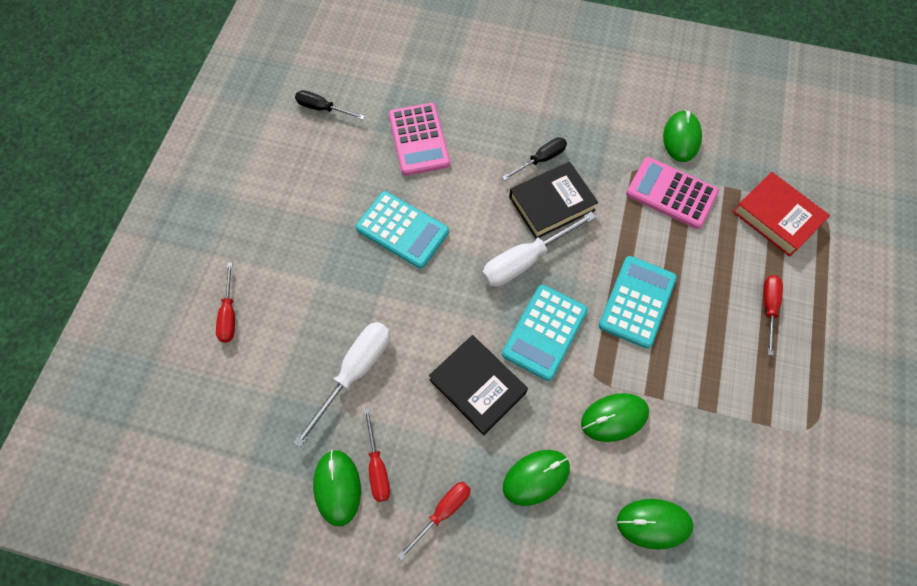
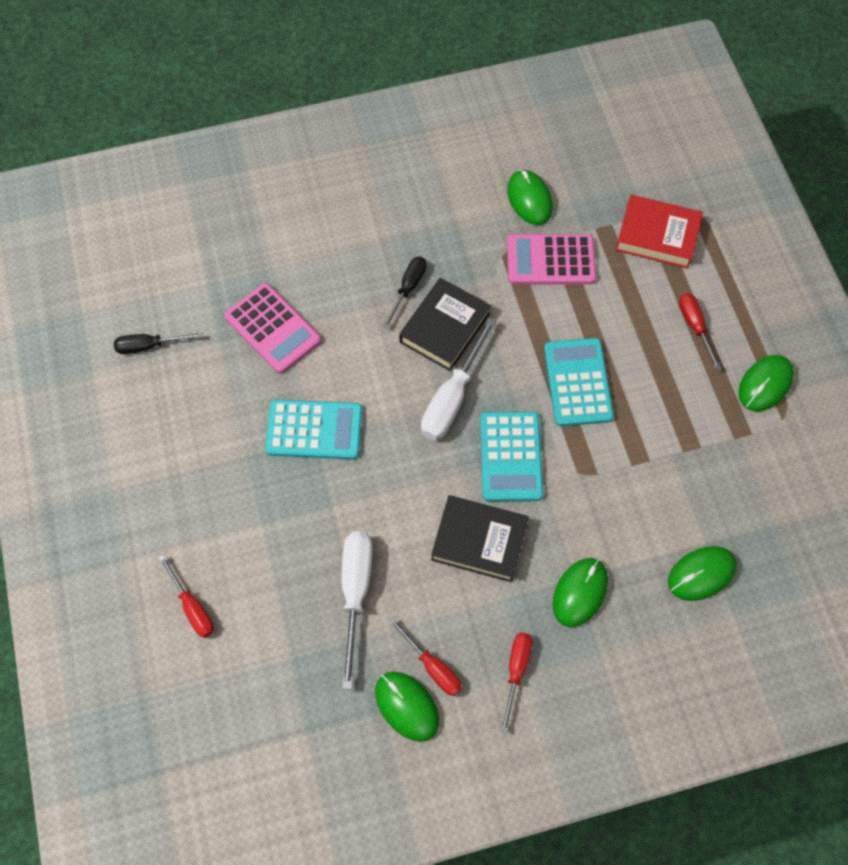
camera: 30 degrees left, 0 degrees up
(614, 418) = (617, 501): green mouse -> green mouse (765, 384)

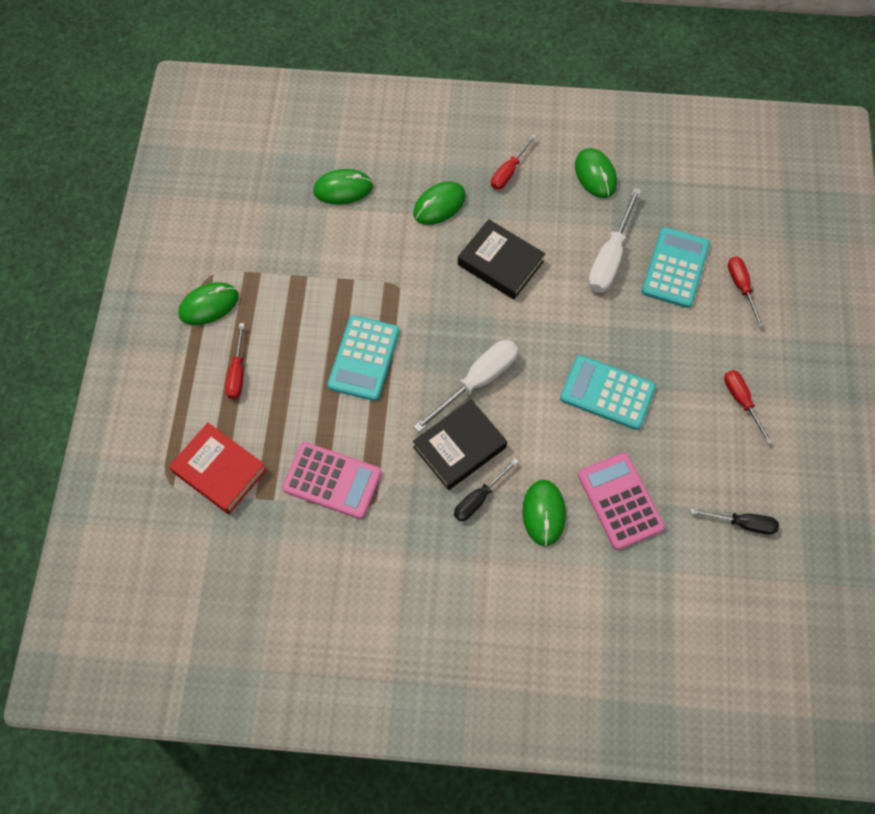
camera: 160 degrees left, 0 degrees up
(432, 666) = (568, 193): red screwdriver -> red screwdriver (741, 401)
(511, 456) = (448, 317): turquoise calculator -> turquoise calculator (675, 268)
(529, 199) = (321, 554): green mouse -> green mouse (544, 513)

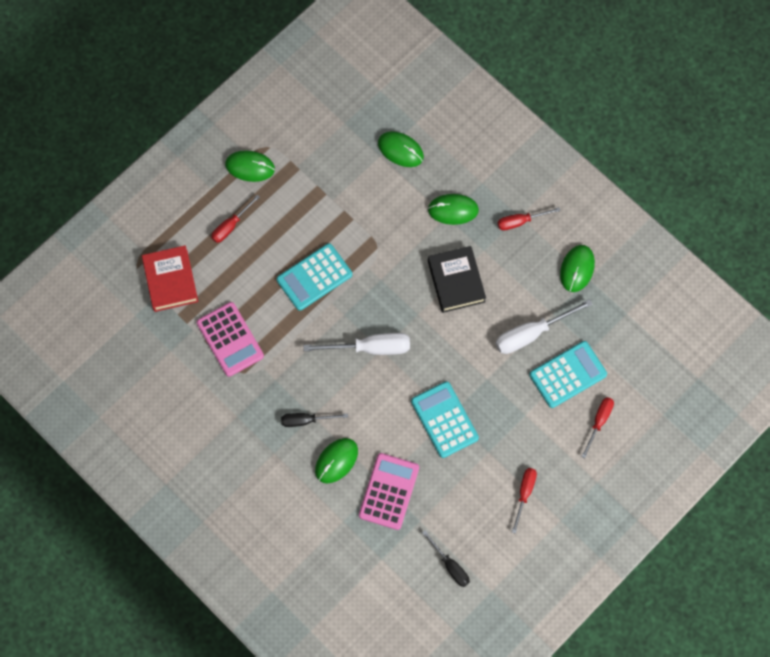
camera: 40 degrees right, 5 degrees up
(459, 447) = (322, 380): black book -> none

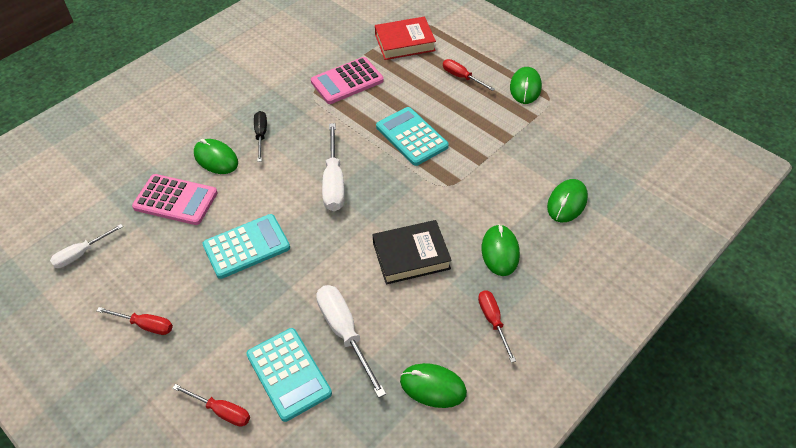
camera: 90 degrees right, 20 degrees down
(450, 566) = (81, 254): black screwdriver -> white screwdriver

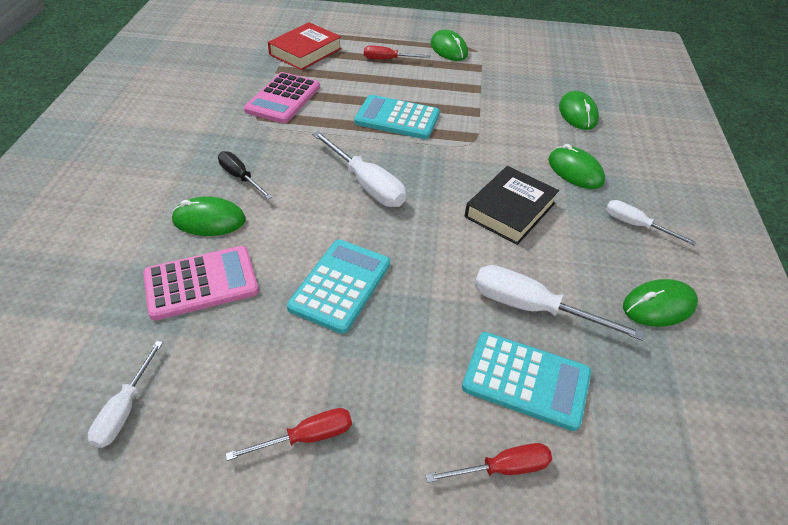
camera: 40 degrees left, 5 degrees down
(493, 321) = (636, 225): red screwdriver -> white screwdriver

